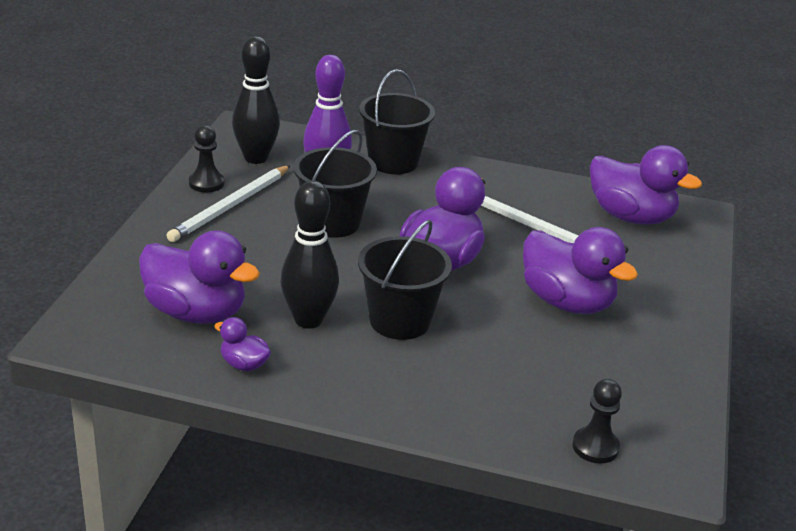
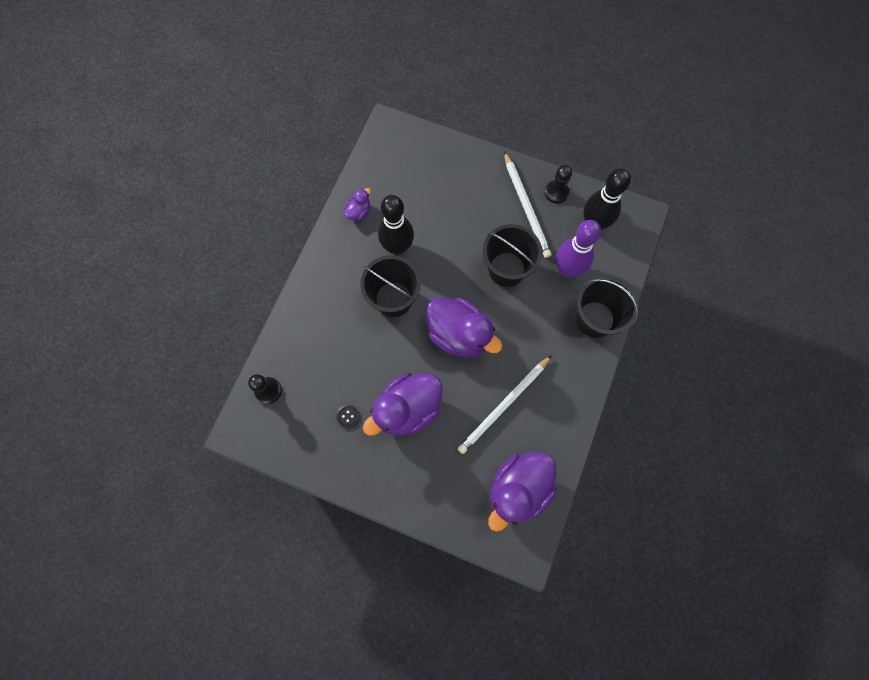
camera: 100 degrees right, 40 degrees up
(196, 312) = (408, 188): purple duck -> none
(230, 206) = (526, 207): white pencil -> white pencil turned 150 degrees counterclockwise
(600, 357) = (348, 416): none -> black button

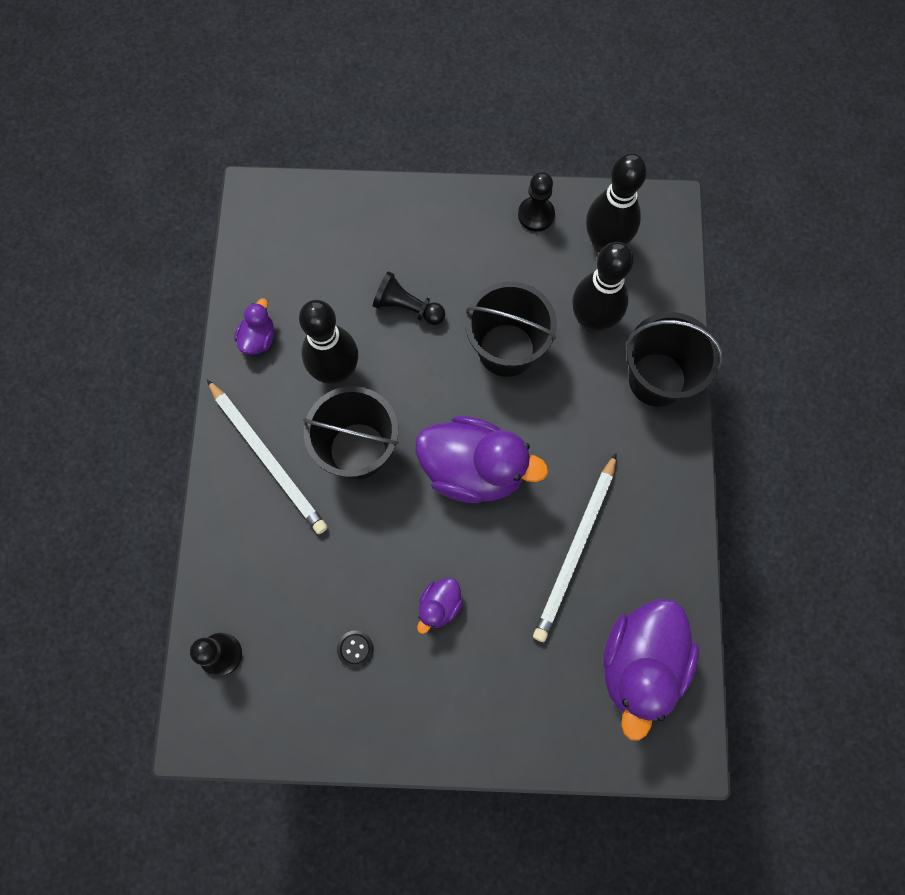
camera: 20 degrees left, 0 degrees up
(407, 409) = (439, 606): purple duck -> purple duck, size x0.47
(455, 223) = (407, 307): none -> black pawn
(526, 207) = (501, 250): white pencil -> white pencil (268, 458)
(567, 269) = (592, 321): purple bowling pin -> black bowling pin

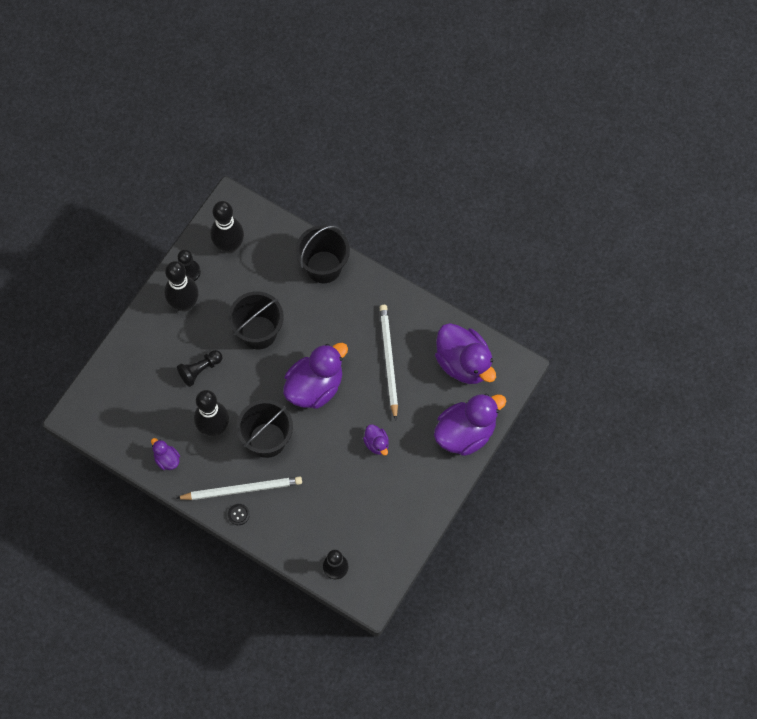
camera: 60 degrees left, 5 degrees down
(355, 649) = (373, 497): black button -> black button (238, 514)
(532, 731) = (465, 433): none -> purple duck
(575, 550) = (388, 360): white pencil -> white pencil turned 150 degrees counterclockwise
(592, 321) = (270, 279): black bowling pin -> black bowling pin (184, 304)

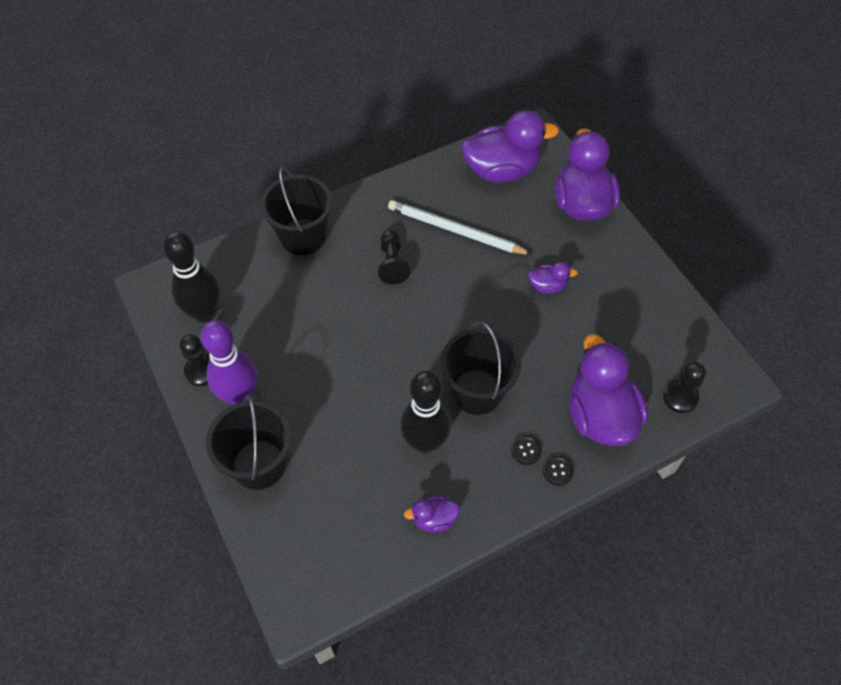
camera: 60 degrees left, 10 degrees down
(184, 304) = (240, 396): black bowling pin -> purple bowling pin
(200, 370) = (338, 421): black pawn -> black pawn (392, 263)
(242, 489) = (526, 450): white pencil -> black button
(258, 332) = (334, 335): black bucket -> black bucket (259, 464)
(315, 387) = (441, 312): purple duck -> purple duck (600, 416)

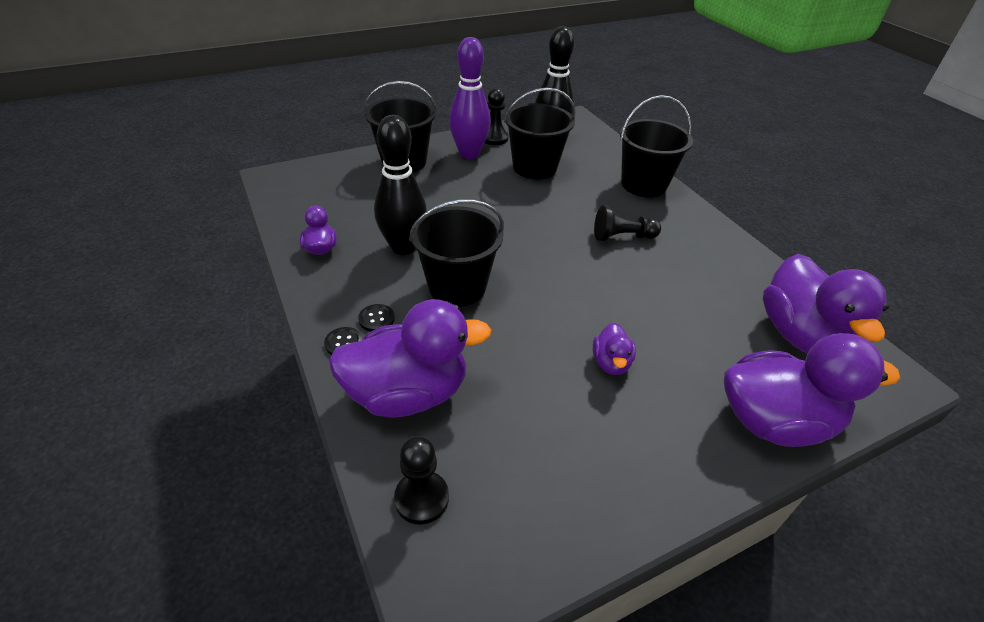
camera: 90 degrees right, 15 degrees down
(270, 330) = (534, 167): none -> black bucket
(455, 230) = (681, 286): white pencil -> none

